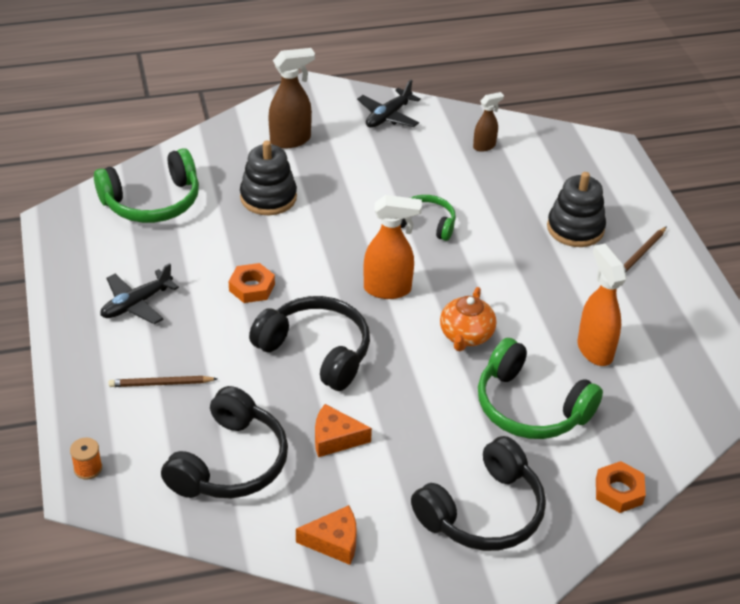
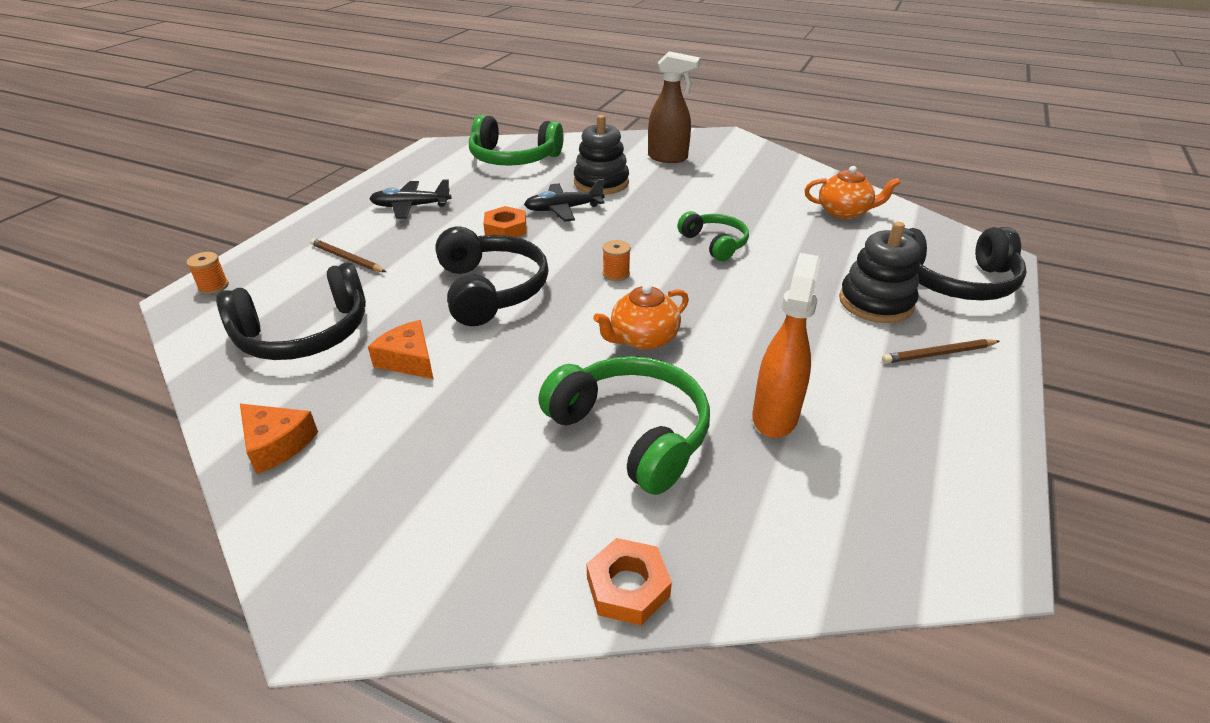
camera: 40 degrees right, 5 degrees down
(388, 116) = (773, 168): black plane -> black plane (563, 209)
(388, 289) = (616, 274): orange spray bottle -> orange spool
(483, 511) = (444, 506): black headphones -> black headphones (953, 280)
(484, 146) = (844, 212): brown spray bottle -> orange teapot
(530, 407) = (631, 433): green headphones -> green headphones turned 150 degrees clockwise

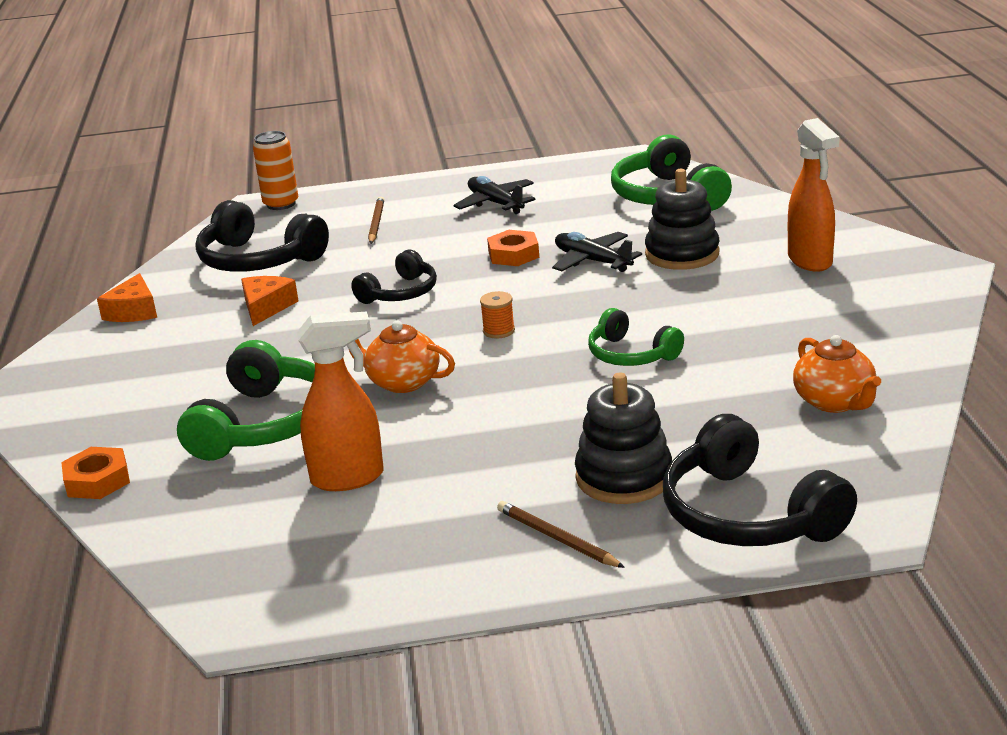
camera: 60 degrees right, 10 degrees down
(213, 286) = (281, 204): orange spool -> orange can
(490, 290) = (400, 293): black headphones -> black headphones, size x0.61
(668, 158) = (810, 261): brown spray bottle -> orange spray bottle
(714, 243) = (631, 354): green headphones -> green headphones turned 105 degrees clockwise

